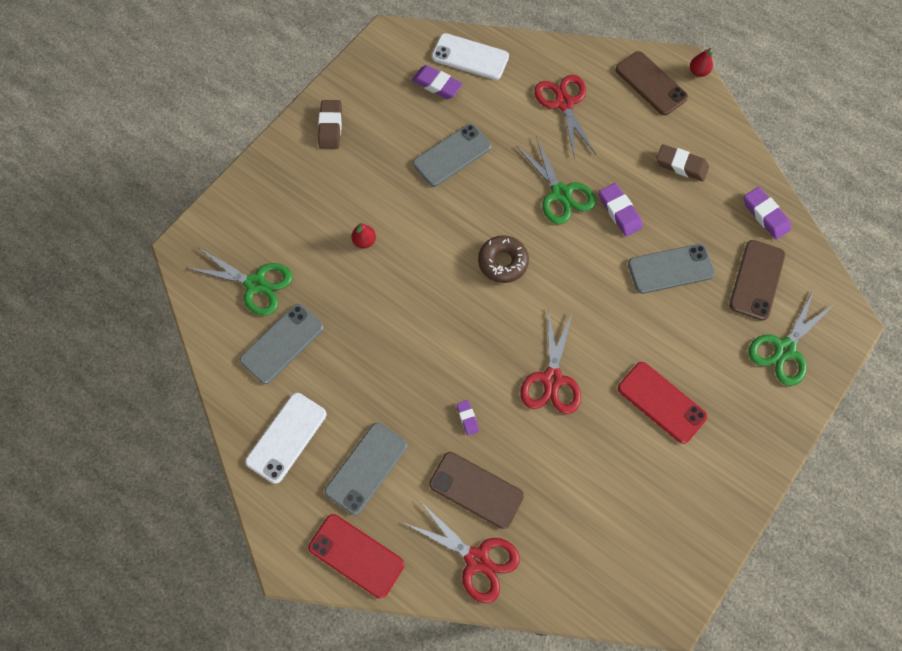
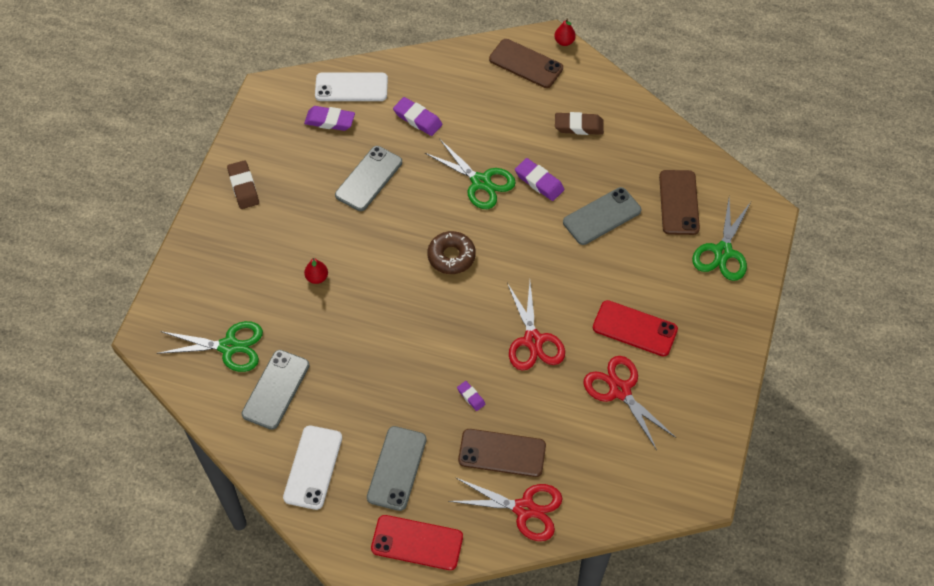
camera: 20 degrees left, 10 degrees down
(564, 103) = (454, 104): red scissors -> red scissors (620, 390)
(765, 215) = (666, 147): purple eraser -> purple eraser (417, 119)

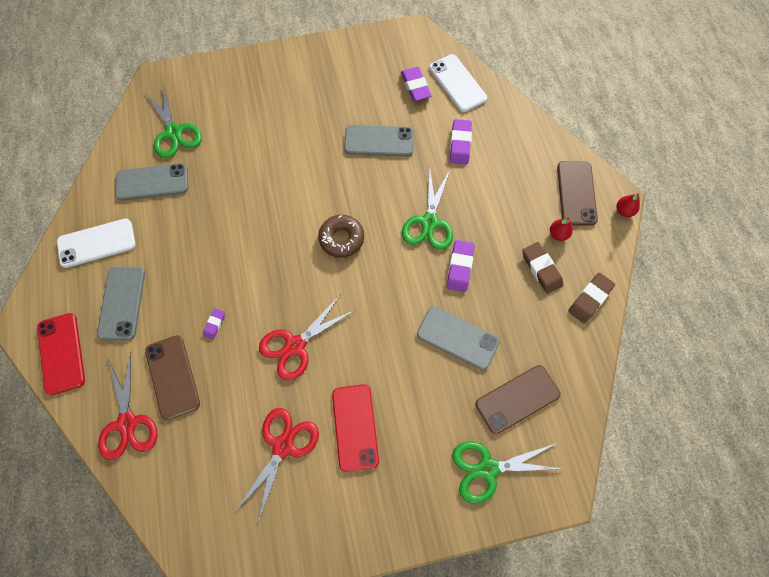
camera: 60 degrees right, 10 degrees up
(243, 187) = (317, 66): brown eraser -> brown eraser (589, 299)
(317, 277) = (265, 155): red pear -> red pear (558, 234)
(397, 468) = (122, 303): grey phone -> grey phone turned 75 degrees counterclockwise

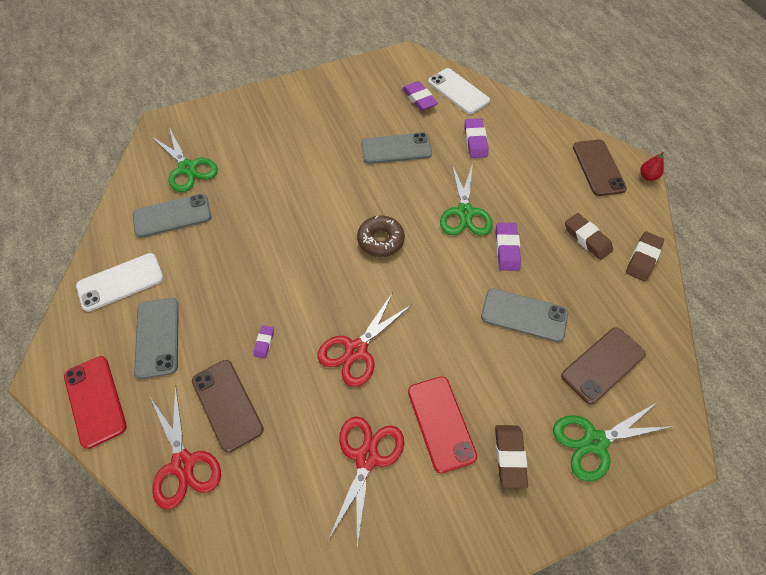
camera: 10 degrees left, 10 degrees down
(408, 468) = (510, 457): none -> brown eraser
(558, 234) = (593, 205): red pear -> none

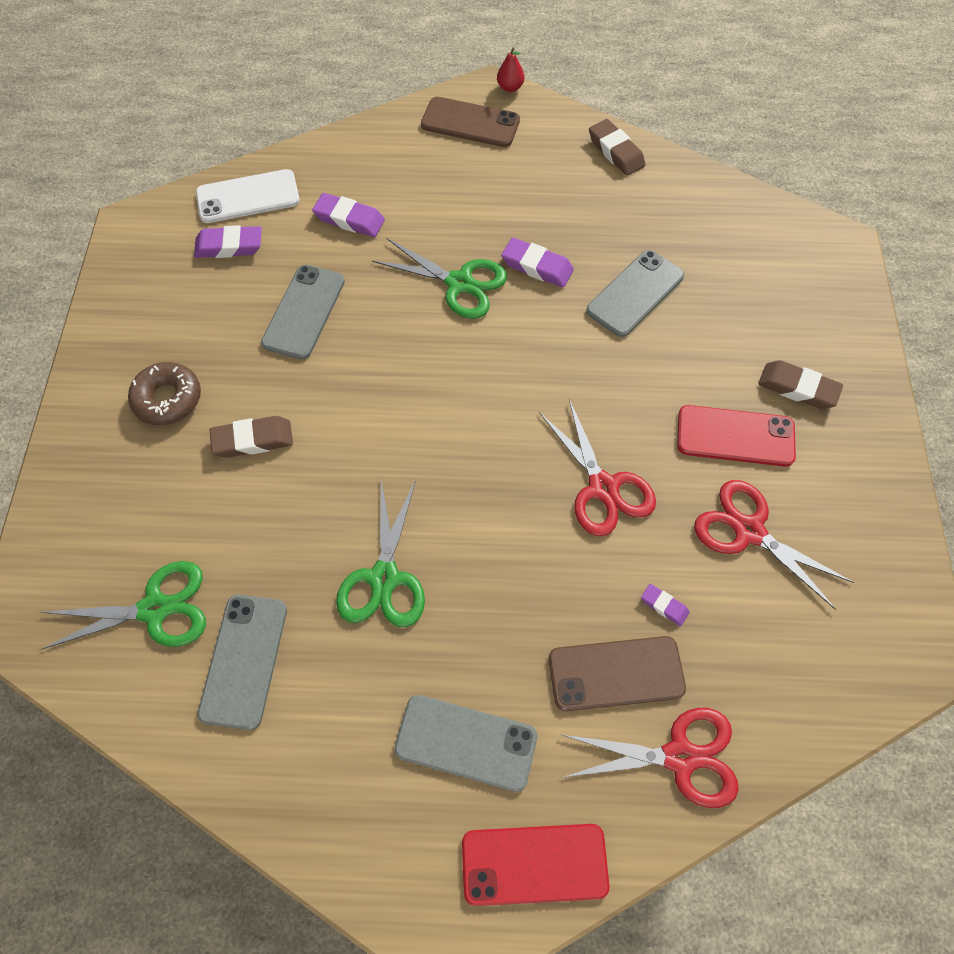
camera: 65 degrees left, 5 degrees up
(120, 282) = (334, 777): white phone -> none
(264, 343) = (542, 596): purple eraser -> purple eraser (664, 606)
(380, 240) = (450, 394): brown donut -> brown donut (168, 399)
(587, 239) = (564, 185): brown eraser -> brown eraser (253, 440)
(595, 442) = (808, 305): green scissors -> green scissors (384, 578)
(603, 365) = (727, 254): brown phone -> none

